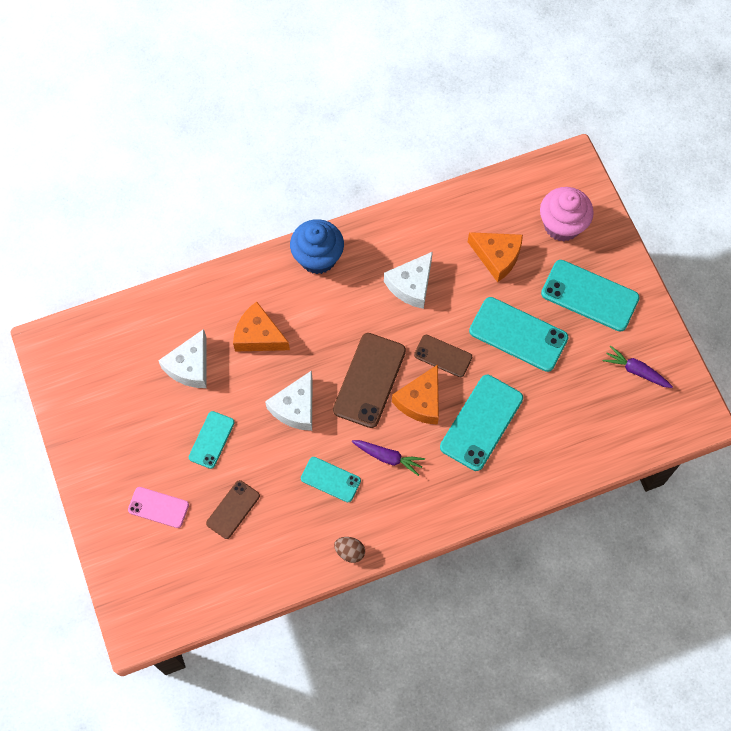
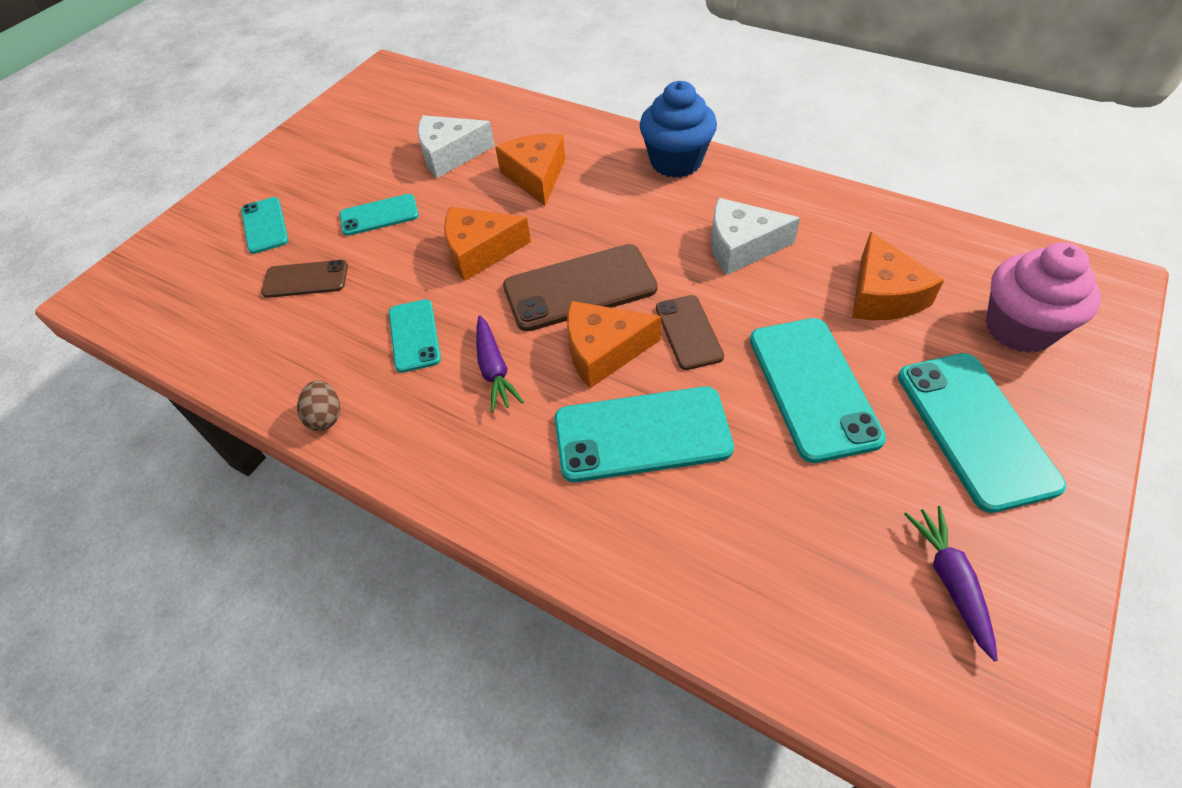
camera: 55 degrees right, 15 degrees down
(158, 507) = (265, 225): pink phone -> turquoise phone
(295, 408) = (480, 251): white cheese -> orange cheese

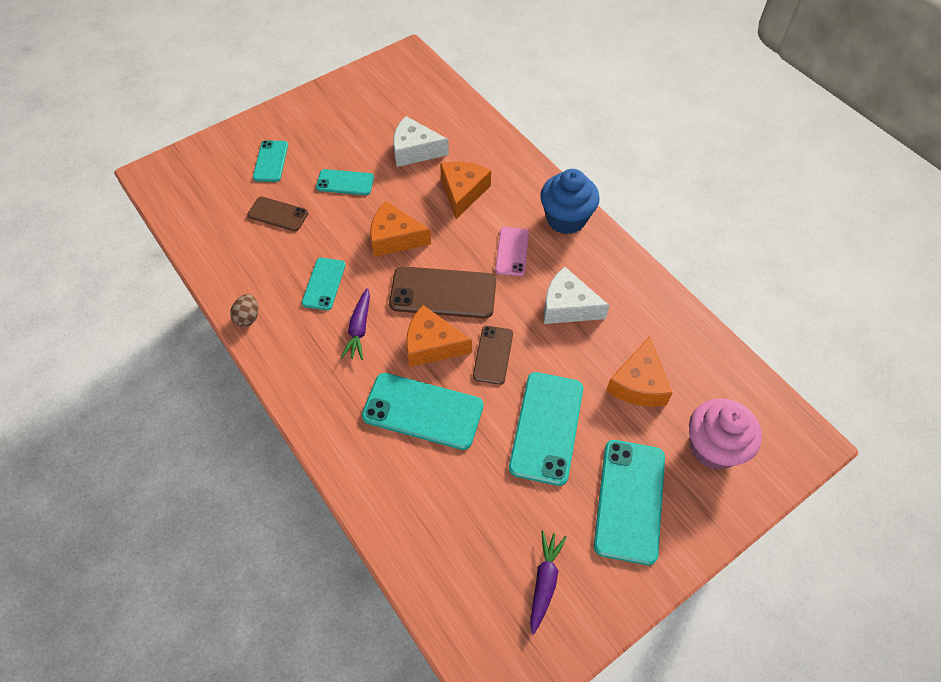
camera: 20 degrees right, 5 degrees up
(636, 215) = (512, 251): none -> pink phone

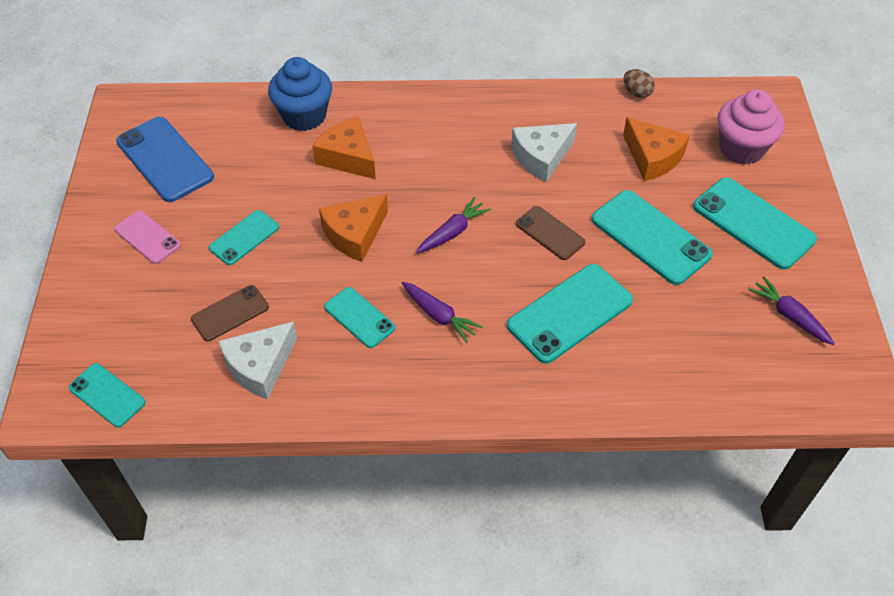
camera: 55 degrees left, 5 degrees down
(248, 317) = (345, 402): brown egg -> brown egg (636, 93)
(271, 161) = (148, 285): turquoise phone -> turquoise phone (107, 395)
(378, 104) = (165, 159): none -> blue phone
(415, 150) = (259, 164): white cheese -> white cheese (260, 366)
(432, 345) = (504, 270): orange cheese -> none
(443, 293) = (452, 232): brown phone -> purple carrot
(512, 251) = (450, 161): pink phone -> pink phone (147, 237)
(566, 219) = (447, 106): blue cupcake -> blue cupcake (304, 116)

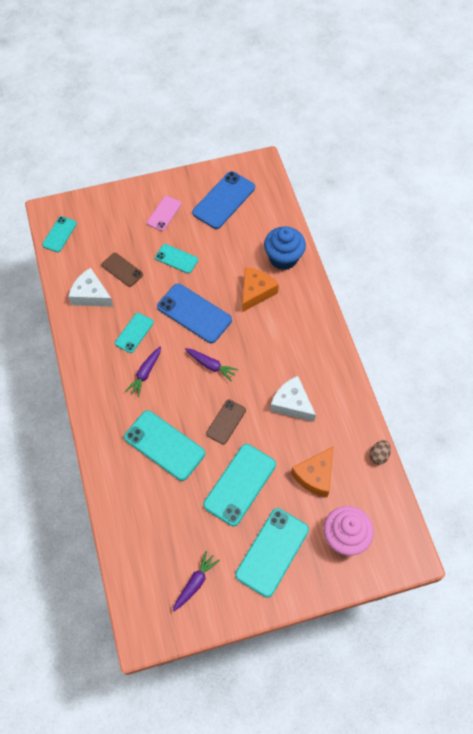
camera: 75 degrees right, 10 degrees up
(354, 234) = (194, 313): orange cheese -> blue phone

